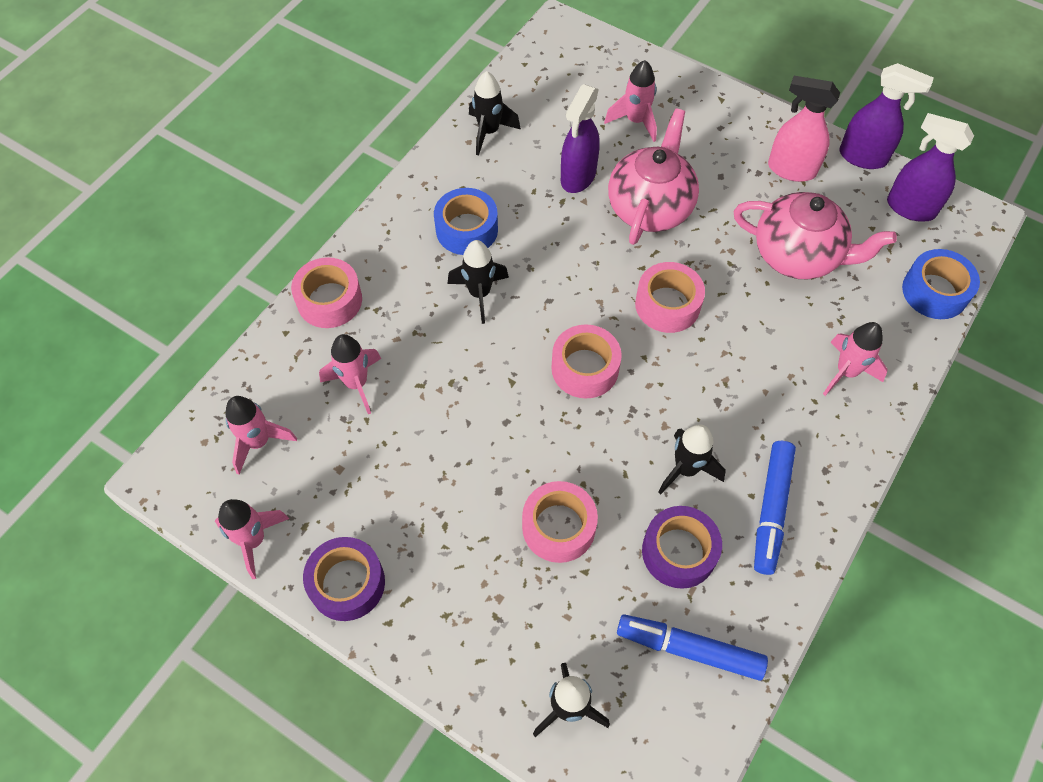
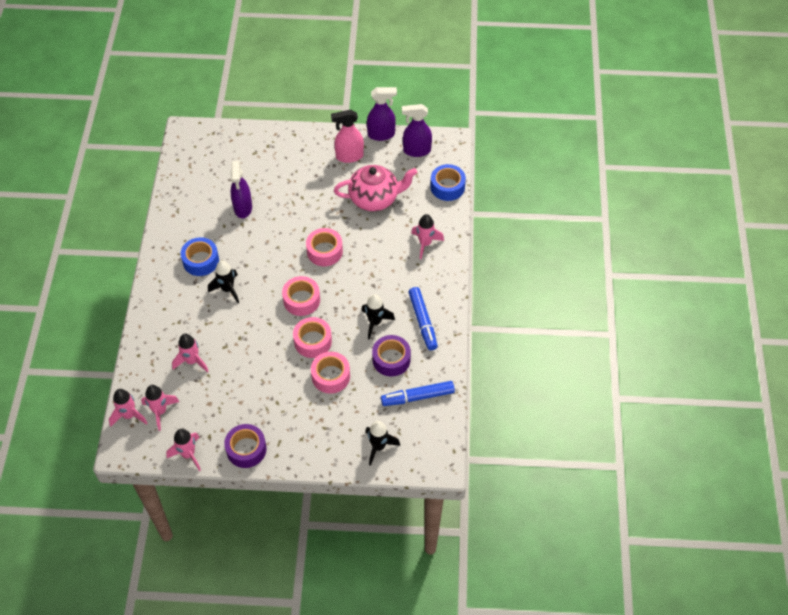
camera: 30 degrees left, 5 degrees down
(329, 300) = (151, 329): pink tape -> pink tape (313, 341)
(489, 132) = (181, 205): black rocket -> none
(635, 121) = (256, 165): pink rocket -> pink rocket (129, 415)
(650, 207) = (289, 207): pink teapot -> none

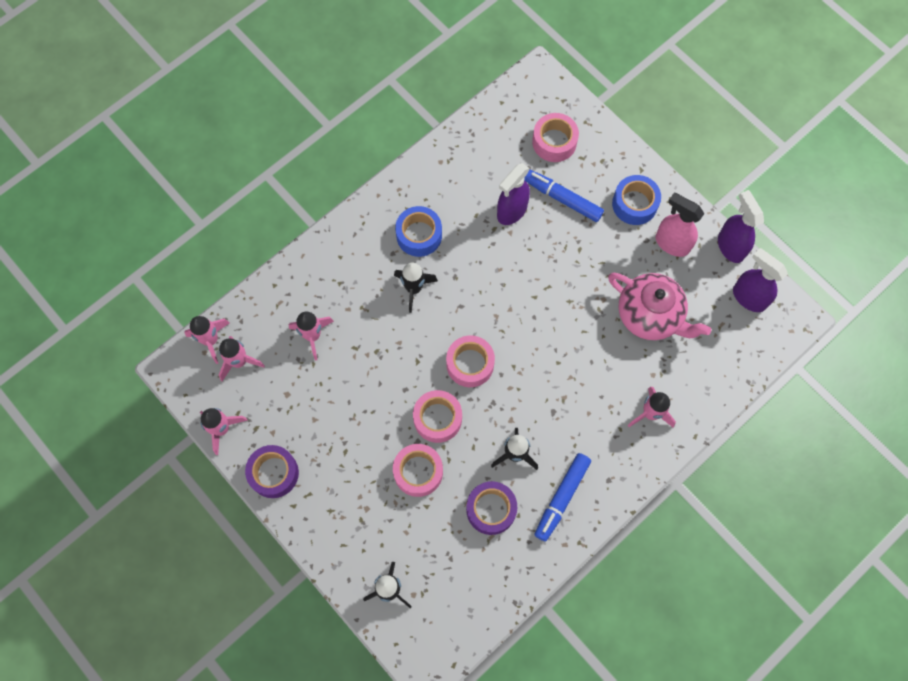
camera: 45 degrees right, 15 degrees up
(324, 251) = (543, 330): pink tape -> pink tape (554, 142)
(381, 134) = (730, 246): purple spray bottle -> purple spray bottle turned 150 degrees counterclockwise
(417, 397) = (476, 574): blue marker -> blue marker (562, 199)
(447, 187) = (739, 369): blue tape -> blue tape (634, 204)

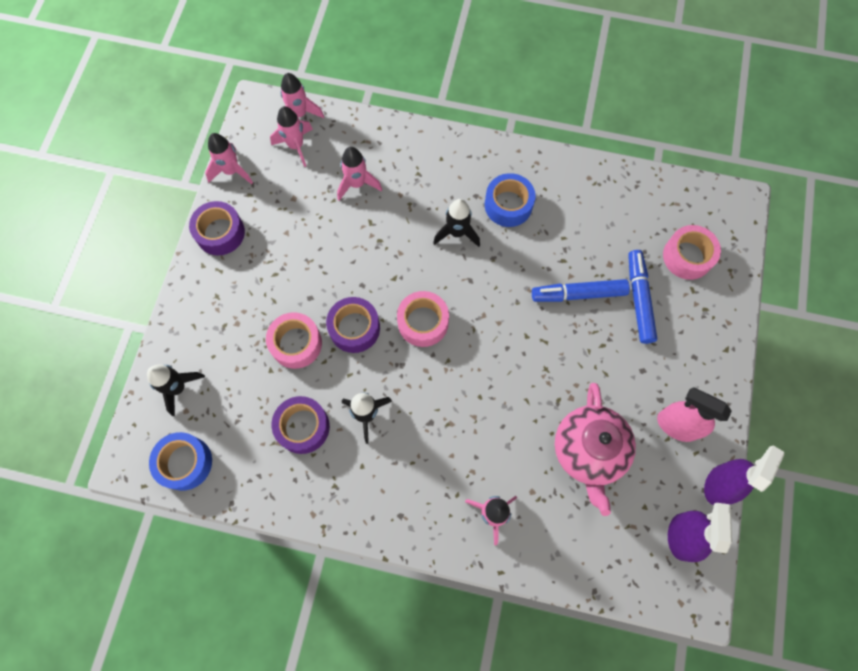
camera: 55 degrees right, 0 degrees up
(437, 418) = (354, 328): pink tape -> purple tape
(511, 211) = (591, 264): purple spray bottle -> none
(561, 498) = (354, 483): blue marker -> blue marker (578, 294)
(634, 204) = (687, 365): blue tape -> blue tape (185, 463)
(671, 243) = (676, 425): pink spray bottle -> pink spray bottle turned 60 degrees counterclockwise

